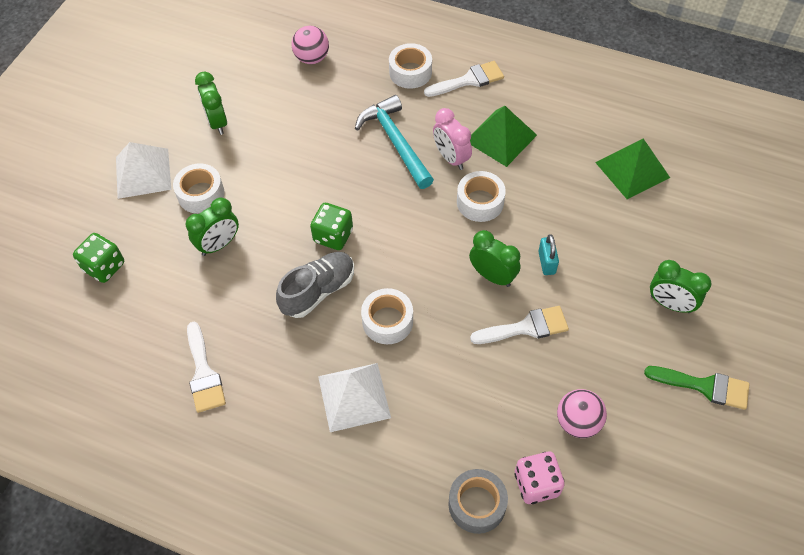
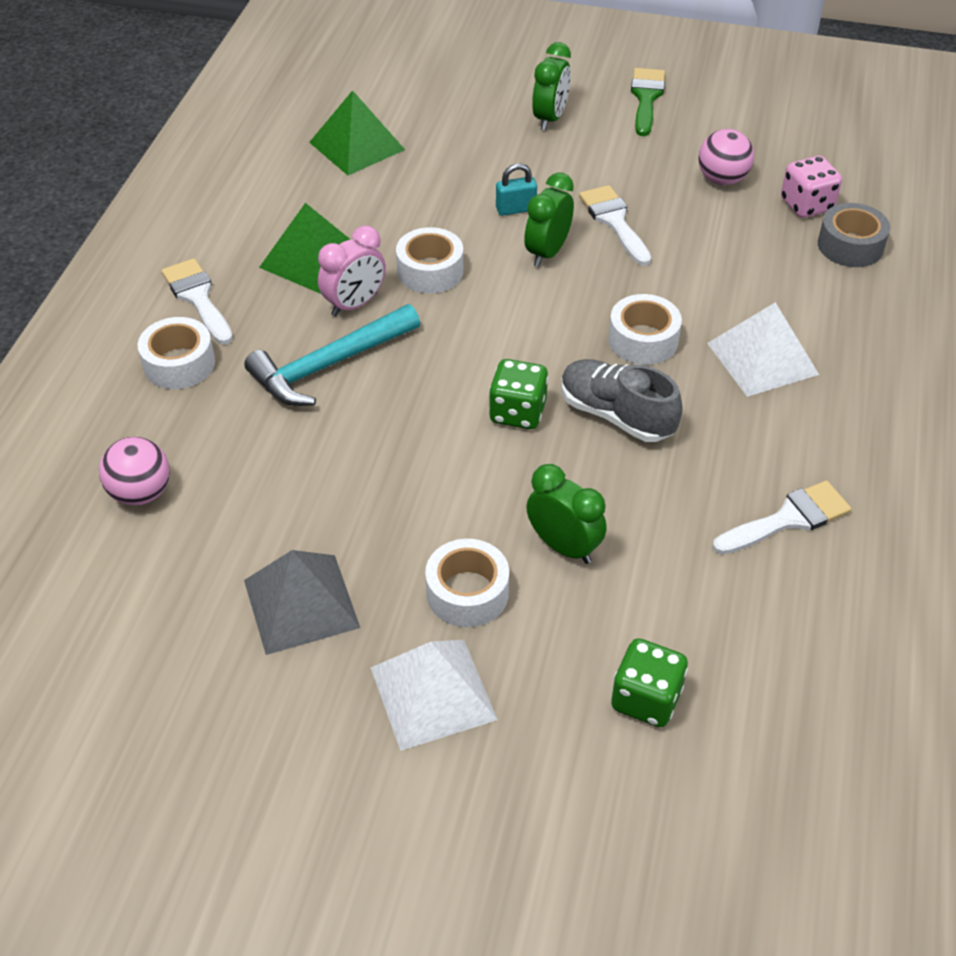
camera: 100 degrees left, 10 degrees down
(217, 122) = (301, 603): green clock -> grey pyramid

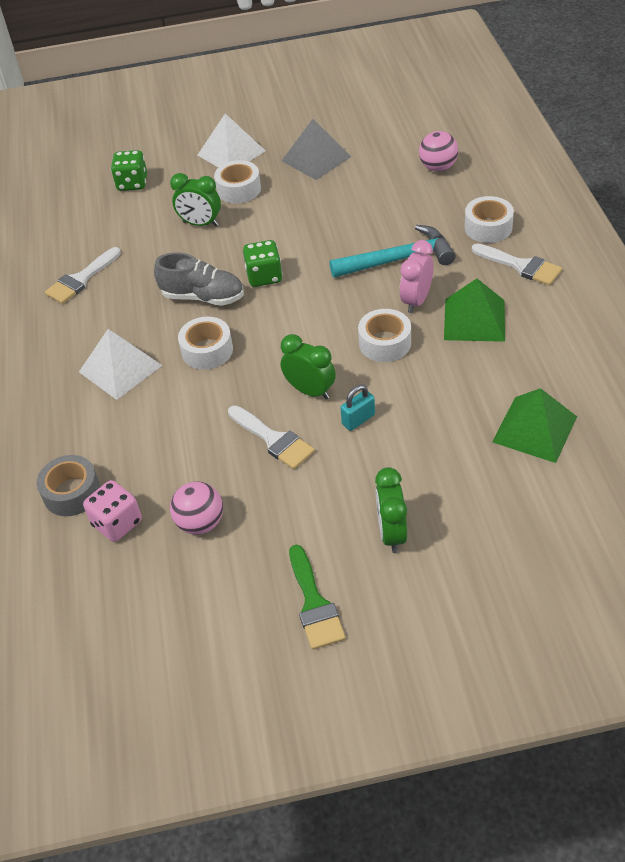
camera: 160 degrees right, 0 degrees up
(329, 365) = (398, 259): turquoise hammer -> turquoise hammer turned 45 degrees clockwise
(547, 252) = (310, 391): green clock -> green clock turned 60 degrees counterclockwise

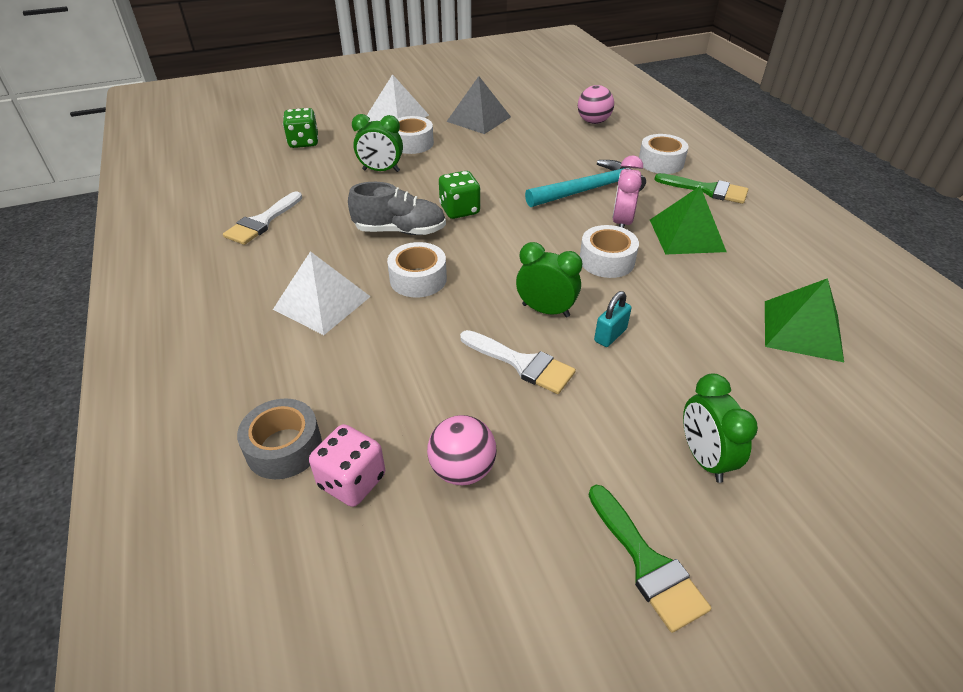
camera: 15 degrees left, 5 degrees down
(521, 266) = (707, 190): white brush -> green brush

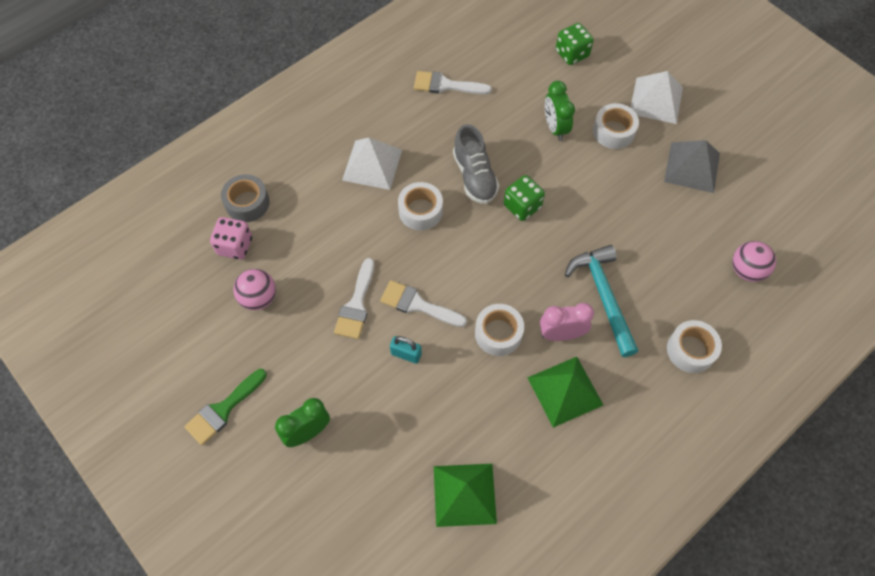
camera: 70 degrees right, 20 degrees up
(545, 310) = (417, 304): green clock -> white brush
(588, 190) = (603, 296): turquoise hammer -> turquoise hammer turned 150 degrees counterclockwise
(707, 190) = (656, 400): green brush -> none

